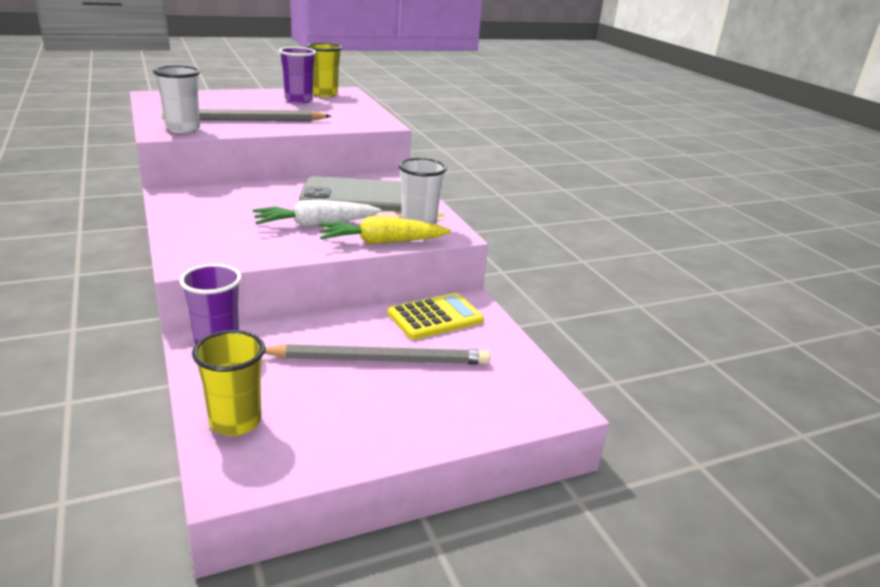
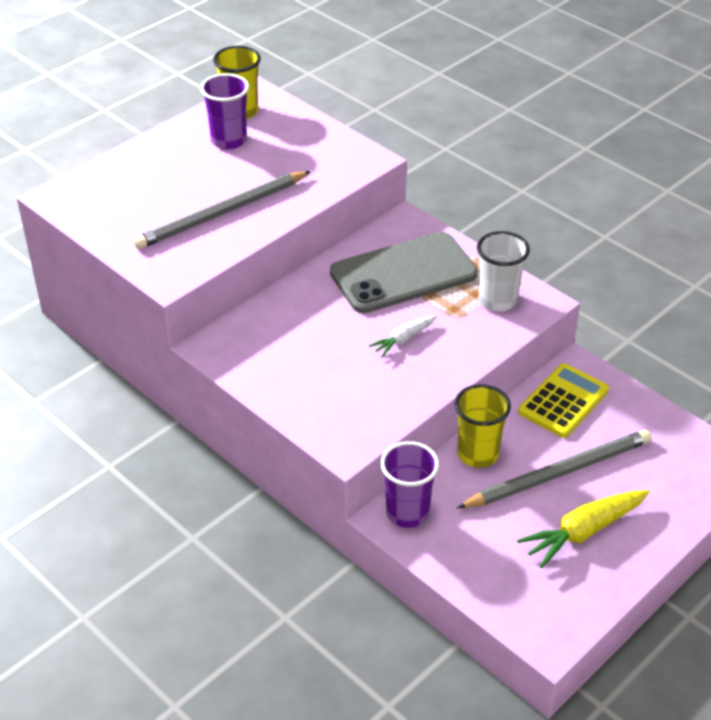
camera: 20 degrees left, 15 degrees up
(183, 129) = (181, 260): white cup -> none
(235, 422) = (503, 586): yellow cup -> yellow cup (478, 454)
(315, 224) = (403, 339): white carrot -> white carrot, size x0.58
(382, 242) = (487, 341): yellow carrot -> yellow carrot (583, 532)

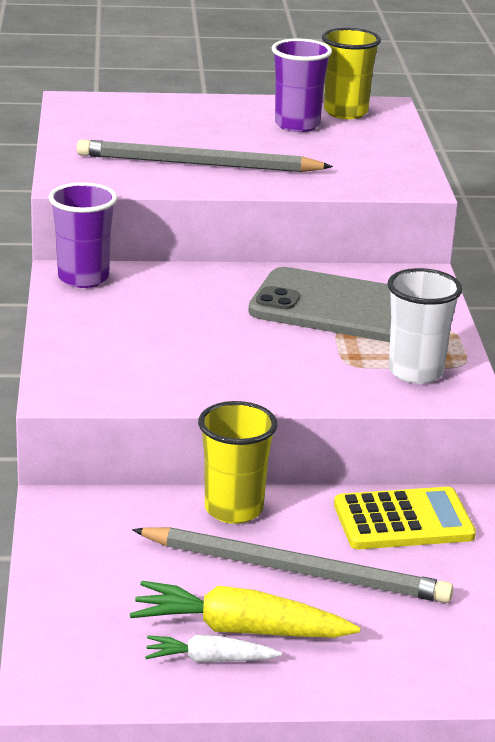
camera: 40 degrees right, 15 degrees down
(403, 339) = (258, 352): white carrot -> white carrot (209, 660)
(407, 513) = (84, 511): purple cup -> purple cup (83, 278)

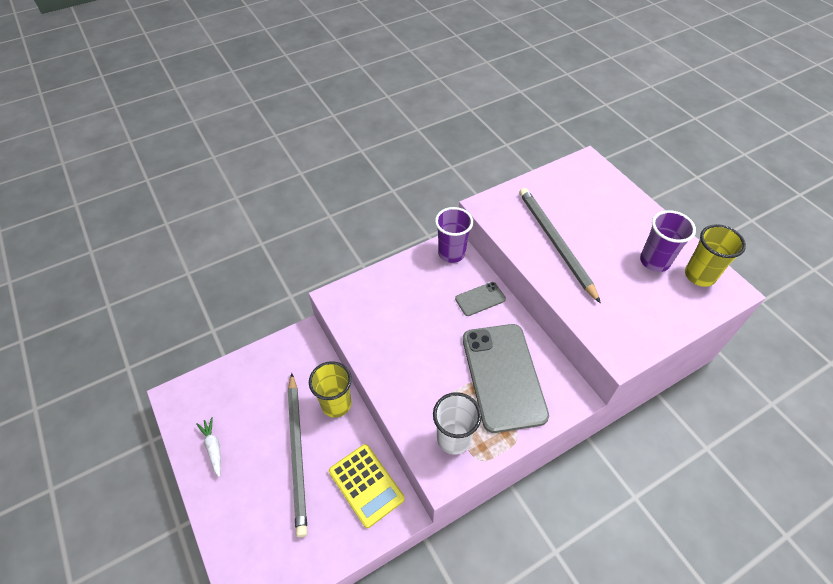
camera: 65 degrees right, 25 degrees up
(197, 284) = (480, 299): none -> grey phone
(240, 630) = (240, 450): yellow carrot -> none

